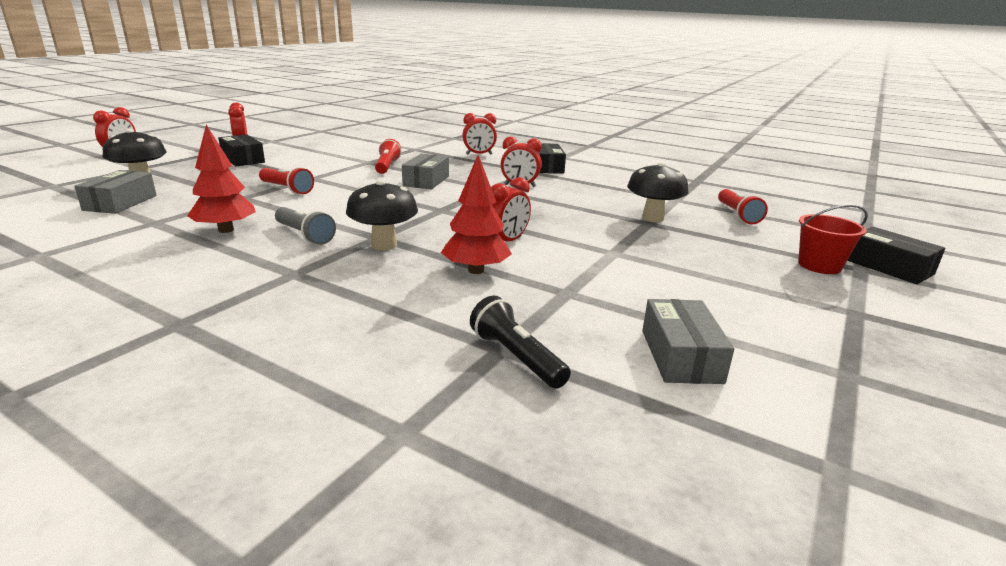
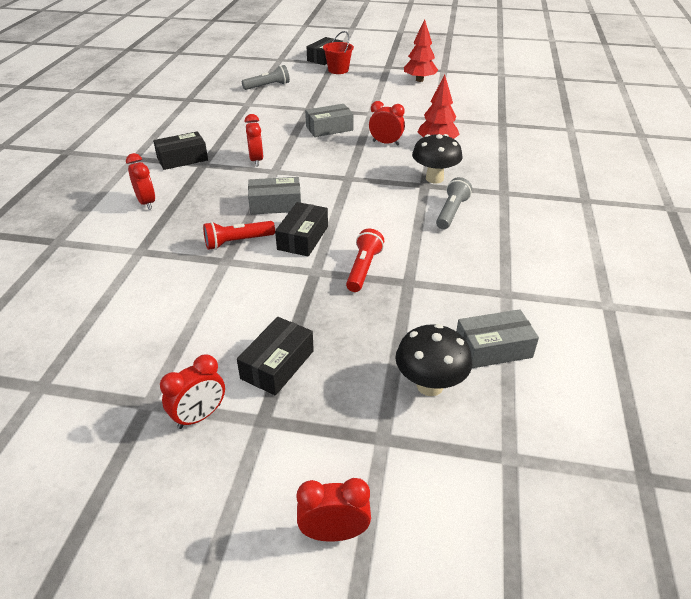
camera: 110 degrees left, 15 degrees up
(226, 230) = (479, 249): red tree -> red tree (419, 80)
(361, 181) = (303, 238): none -> black box
(516, 357) = (504, 120): black flashlight -> none
(652, 218) = (298, 108): black mushroom -> none
(680, 356) = (464, 93): grey box -> grey box (329, 128)
(737, 215) = (268, 86): red flashlight -> grey flashlight

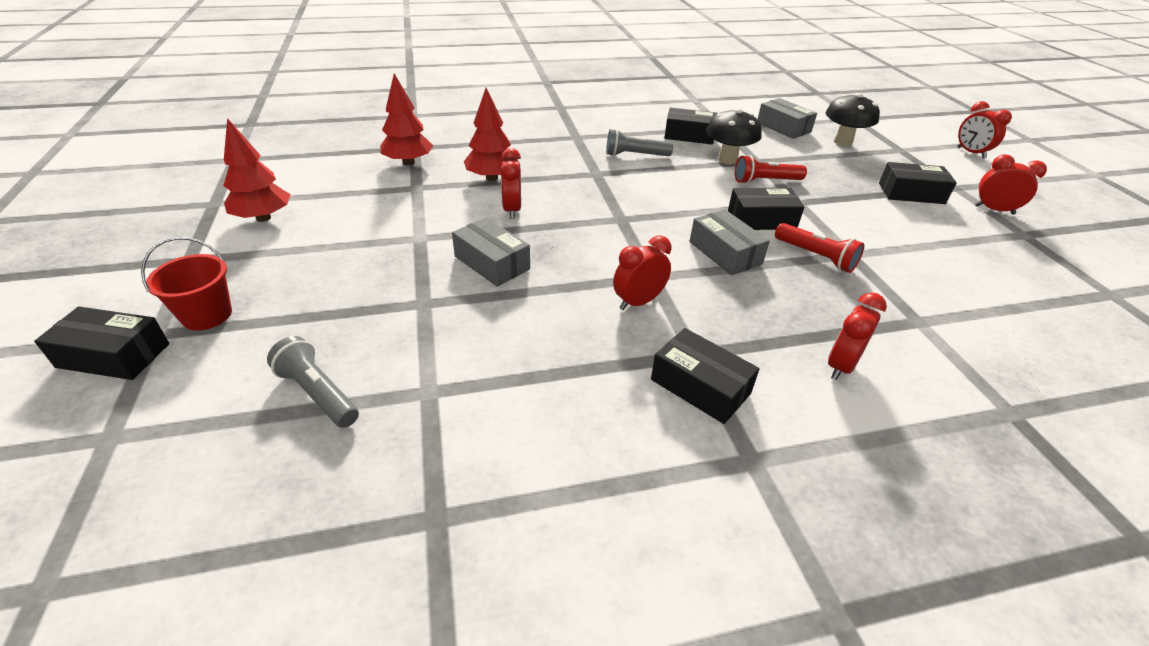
camera: 115 degrees left, 0 degrees up
(434, 178) = (578, 170): black mushroom -> black mushroom (727, 160)
(476, 119) = (408, 162): none -> red tree
(488, 259) = (689, 135): none -> black box

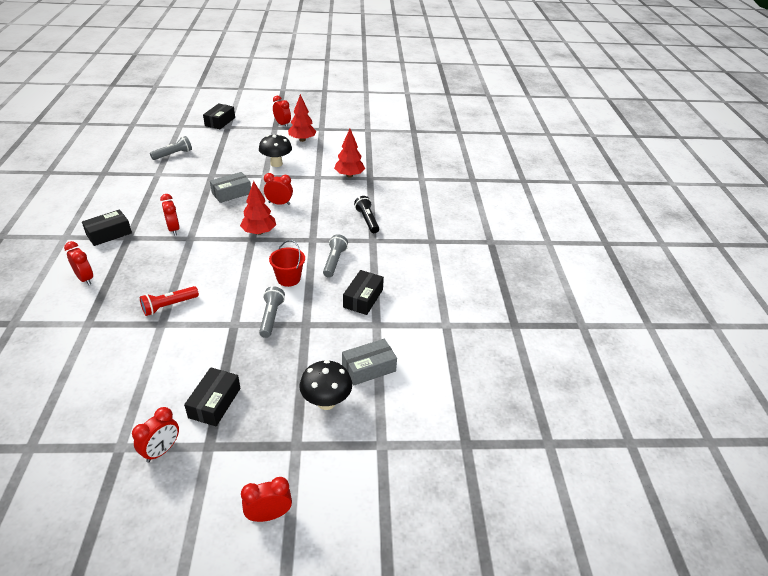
camera: 100 degrees right, 0 degrees up
(173, 251) = (282, 124): none -> red clock
(207, 315) = (233, 134): red bucket -> red bucket (288, 279)
(491, 178) = (320, 200): red tree -> red tree (259, 232)
(532, 142) = (367, 220): none -> black flashlight
(725, 253) = (195, 269): grey box -> none
(727, 160) = (313, 307): black mushroom -> black mushroom (276, 164)
(761, 220) = (221, 296): black box -> none
(765, 181) = (271, 317): red flashlight -> grey flashlight

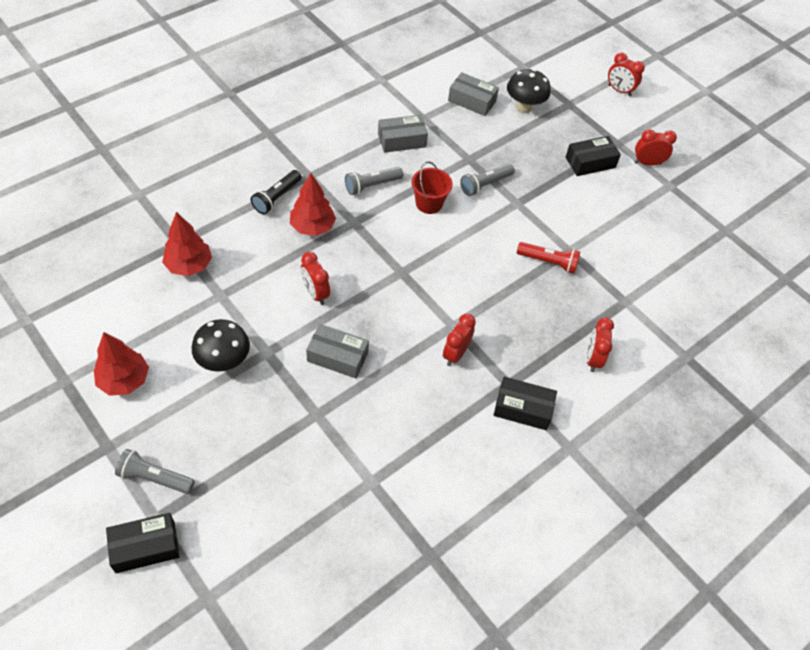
camera: 130 degrees left, 15 degrees up
(173, 154) = (306, 513): grey flashlight -> grey flashlight (155, 478)
(259, 232) = (385, 273): red tree -> red tree (312, 227)
(282, 124) = (87, 444): red clock -> none
(363, 298) = (401, 140): black box -> grey box

